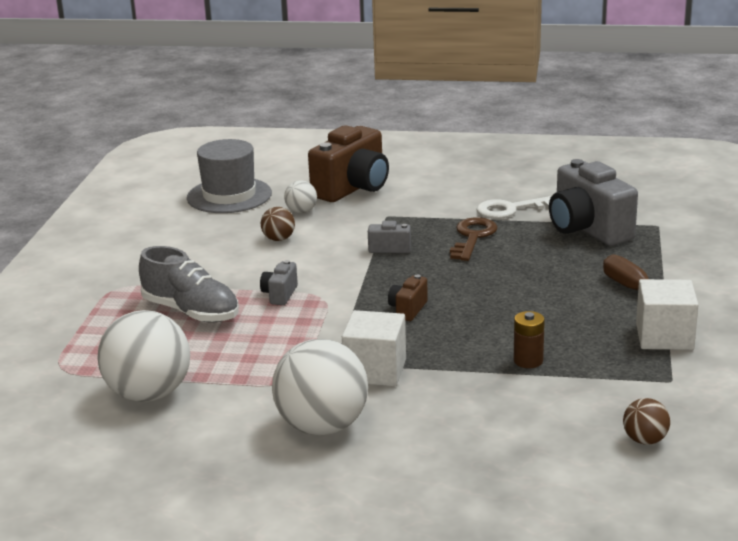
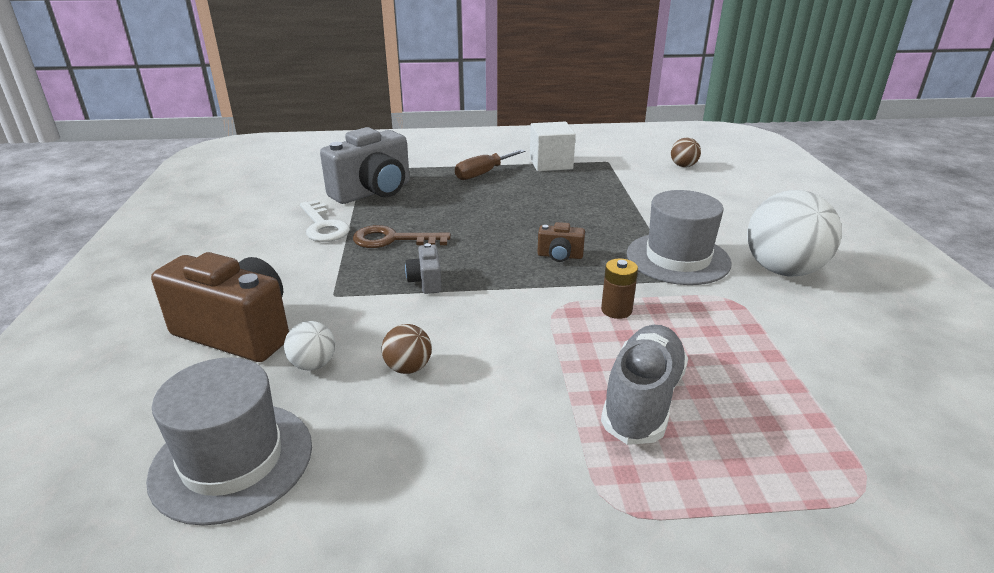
camera: 105 degrees left, 5 degrees up
(149, 394) = (839, 384): white ball -> none
(280, 295) = (564, 336): grey camera -> none
(375, 371) = (678, 258): white cube -> grey hat
(528, 361) = (614, 201): brown battery -> brown battery (616, 310)

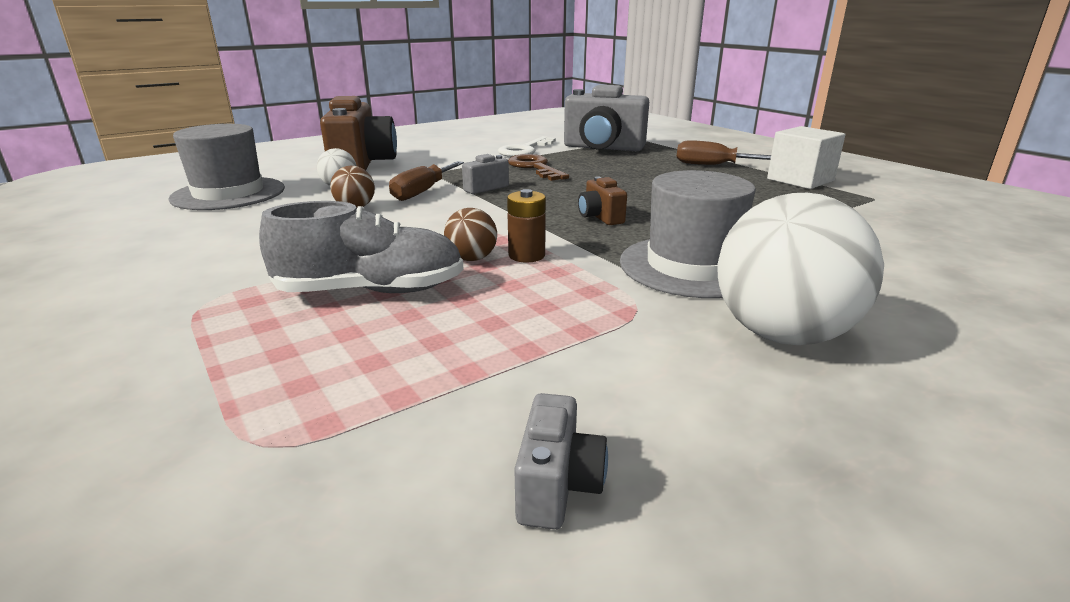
camera: 60 degrees right, 5 degrees down
(399, 316) = (423, 192): none -> brown screwdriver
(683, 166) = (975, 233): brown ball -> brown ball (472, 259)
(915, 387) = (557, 486): none -> grey camera

